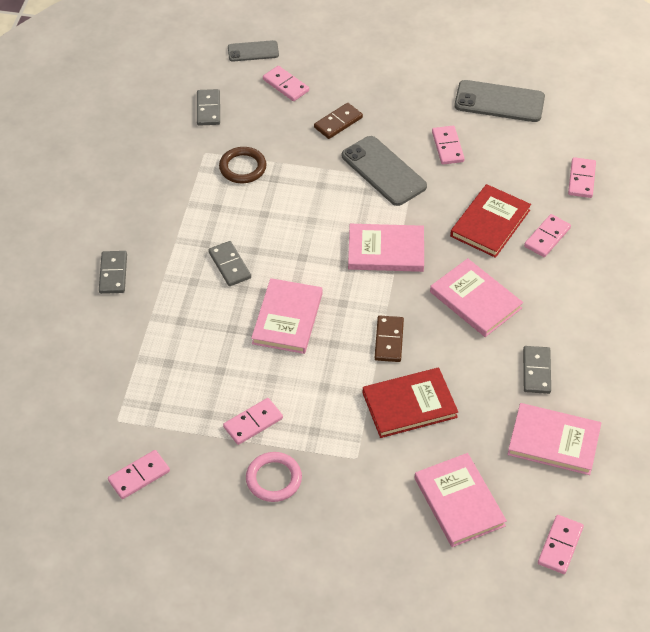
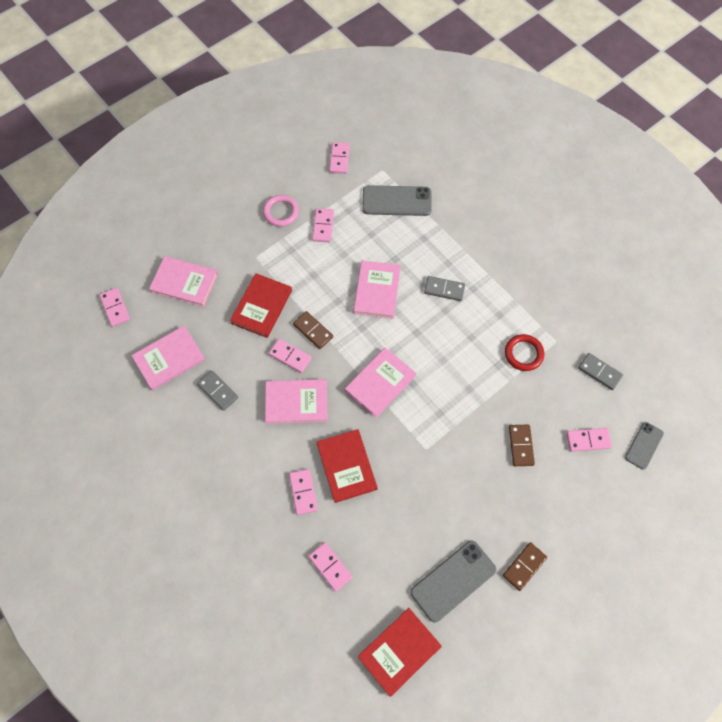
camera: 130 degrees right, 15 degrees up
(113, 274) = (489, 228): grey domino -> none
(243, 167) = (523, 354): brown ring -> red ring
(287, 318) = (377, 291): pink book -> pink book turned 45 degrees clockwise
(383, 171) = (449, 437): grey phone -> grey phone (396, 201)
(438, 69) = (524, 566): none -> brown domino
(447, 147) = (438, 500): pink domino -> pink domino (290, 356)
(587, 102) = (399, 651): none -> red book

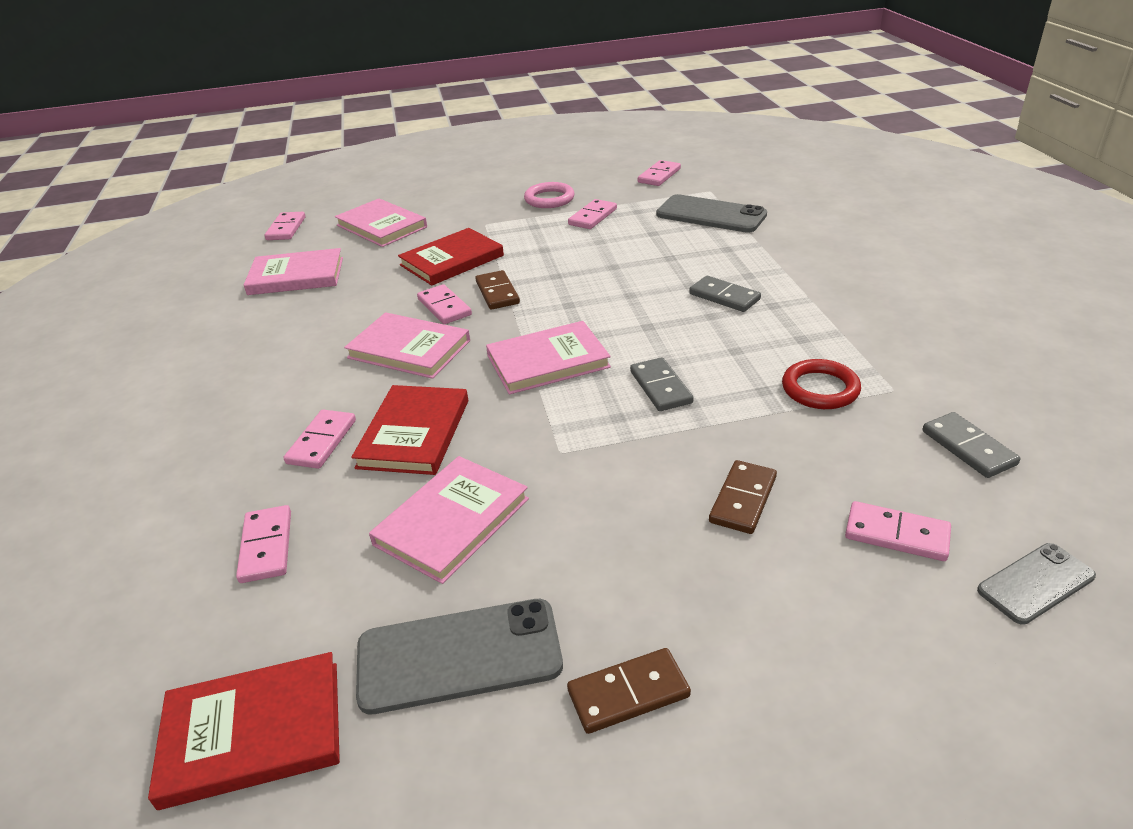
camera: 30 degrees right, 30 degrees down
(218, 391) = (320, 314): grey domino -> grey domino (661, 387)
(377, 291) = (620, 278): pink book -> pink book (452, 521)

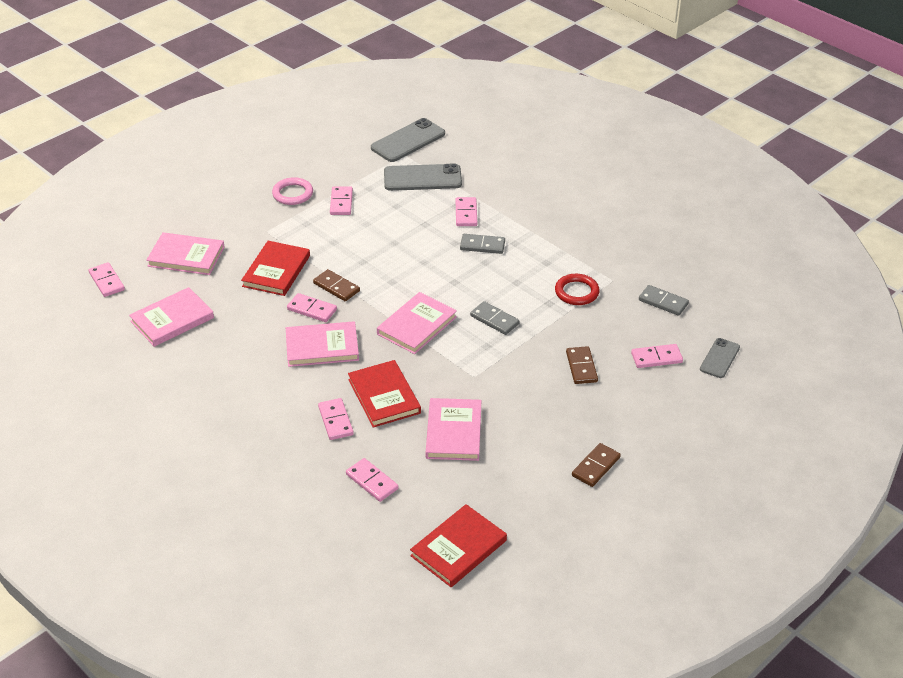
camera: 35 degrees left, 5 degrees up
(459, 655) = (515, 484): grey phone -> grey phone (408, 141)
(659, 176) = (355, 148): pink domino -> pink domino (466, 213)

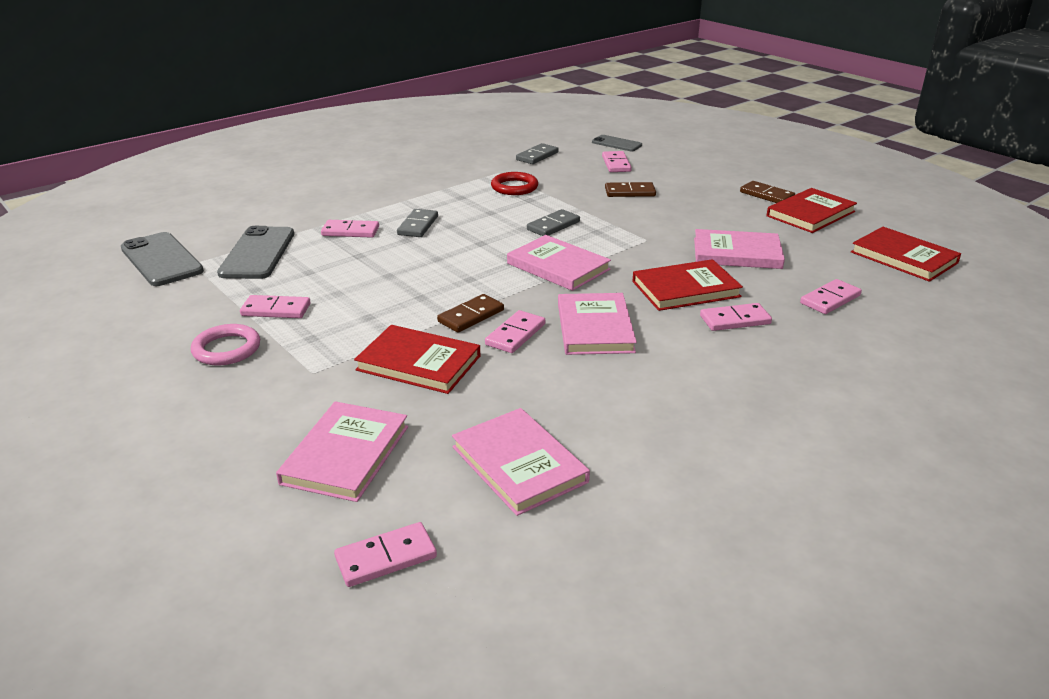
camera: 85 degrees left, 10 degrees down
(552, 495) = (810, 214): none -> red book

